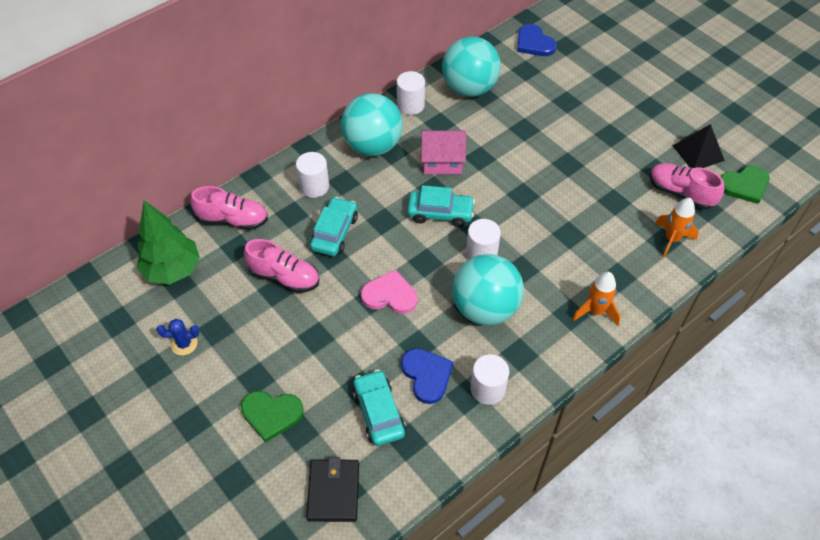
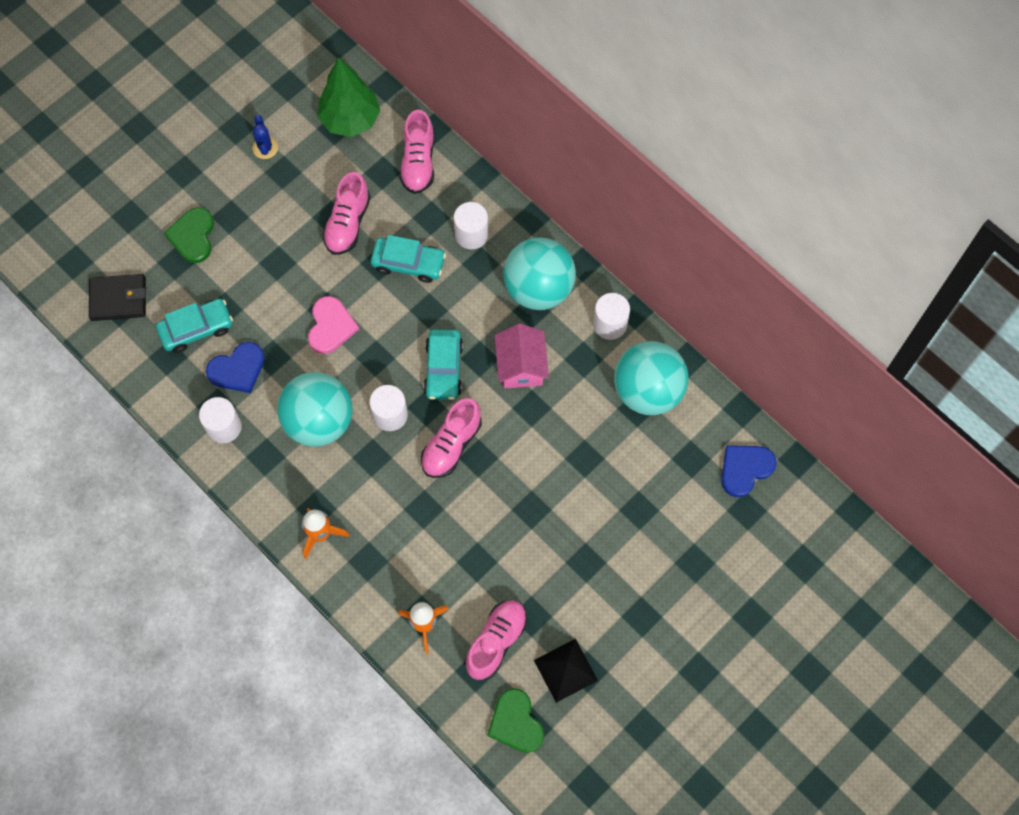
camera: 85 degrees right, 15 degrees up
(511, 212) = (451, 445): none -> pink shoe

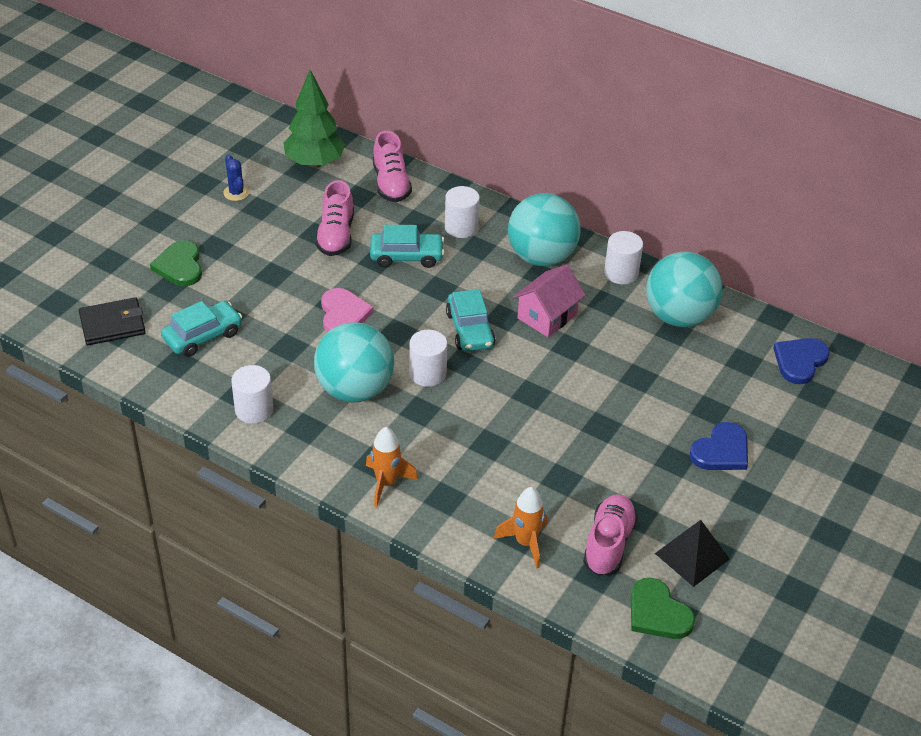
camera: 15 degrees left, 25 degrees down
(237, 369) = (255, 361): blue heart -> blue heart (721, 451)
(451, 445) = (499, 388): pink shoe -> none
(521, 366) = (547, 316): pink house -> pink house turned 60 degrees clockwise

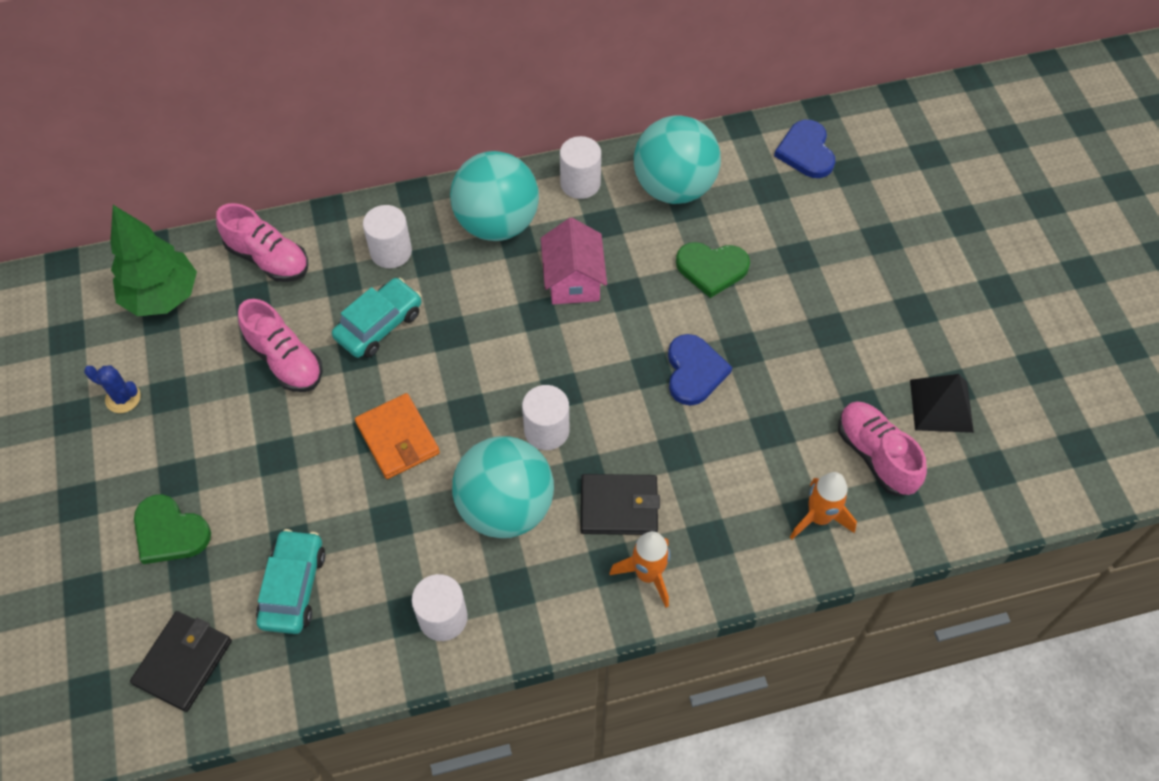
camera: 45 degrees left, 15 degrees up
(343, 314) = (397, 438): pink heart -> orange wallet
(416, 440) = (619, 507): none -> black wallet
(470, 330) = (527, 352): turquoise car -> none
(657, 613) = (979, 482): green heart -> green heart (712, 268)
(721, 451) = (850, 288): blue heart -> blue heart (694, 371)

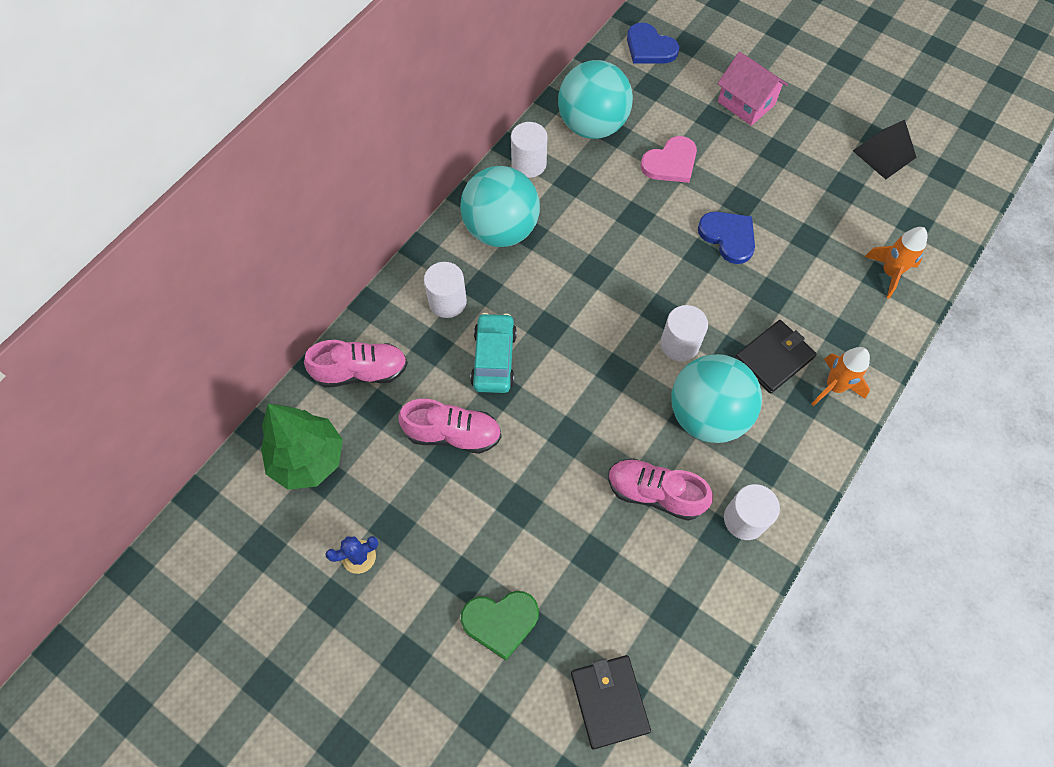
camera: 40 degrees left, 5 degrees up
(293, 587) = (628, 584): turquoise car -> none
(397, 438) = (589, 426): orange wallet -> none
(573, 280) = (592, 232): pink house -> pink house (746, 103)
(712, 268) = (670, 163): green heart -> pink heart
(875, 455) = (881, 211): pink shoe -> pink shoe (654, 493)

